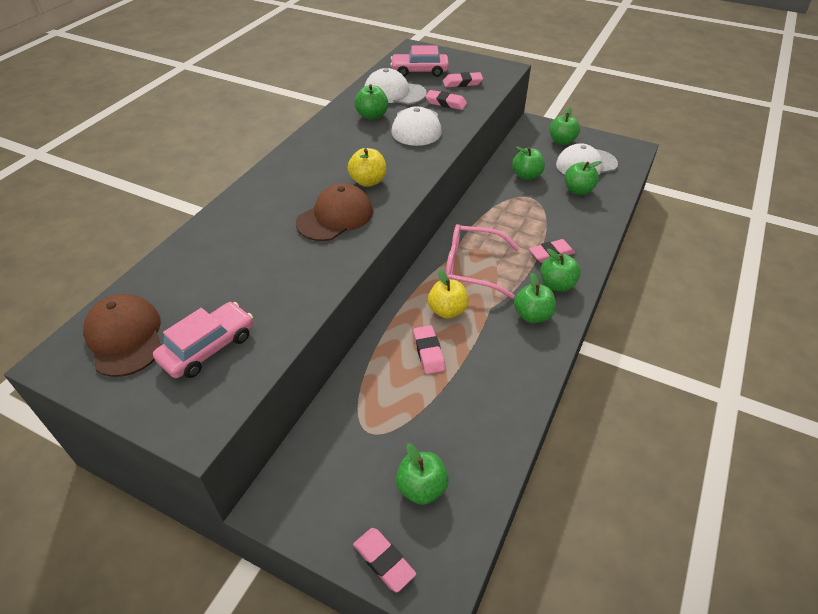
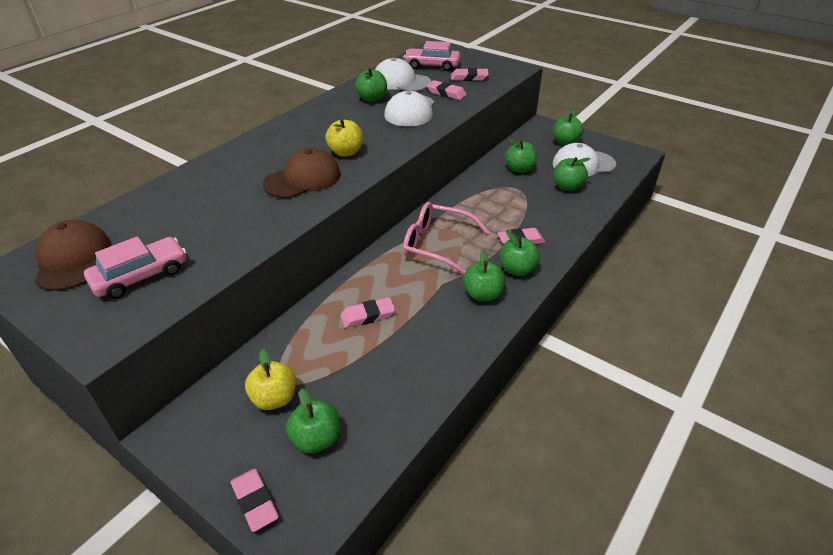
camera: 10 degrees right, 5 degrees down
(428, 352) = (368, 316): pink eraser -> pink eraser turned 75 degrees clockwise
(447, 310) = (399, 281): yellow apple -> yellow apple (274, 398)

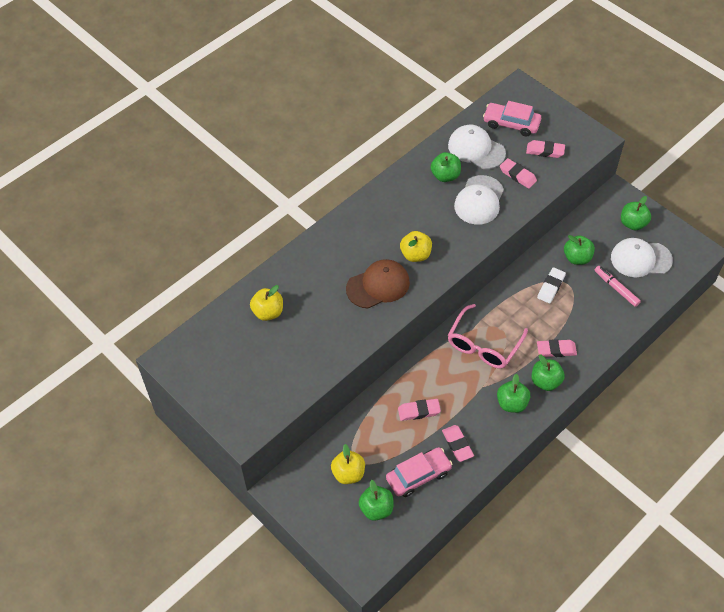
camera: 10 degrees right, 15 degrees up
(73, 259) = (211, 353): brown cap -> none
(141, 276) = (262, 377): pink car -> pink car (418, 475)
(161, 213) = (268, 312): none -> yellow apple
(255, 501) = (337, 545): pink eraser -> pink eraser (457, 444)
(437, 245) = (483, 345): pink glasses -> pink glasses turned 90 degrees counterclockwise
(499, 192) = (551, 287): none -> white eraser
(567, 187) = (616, 288): green apple -> pink marker

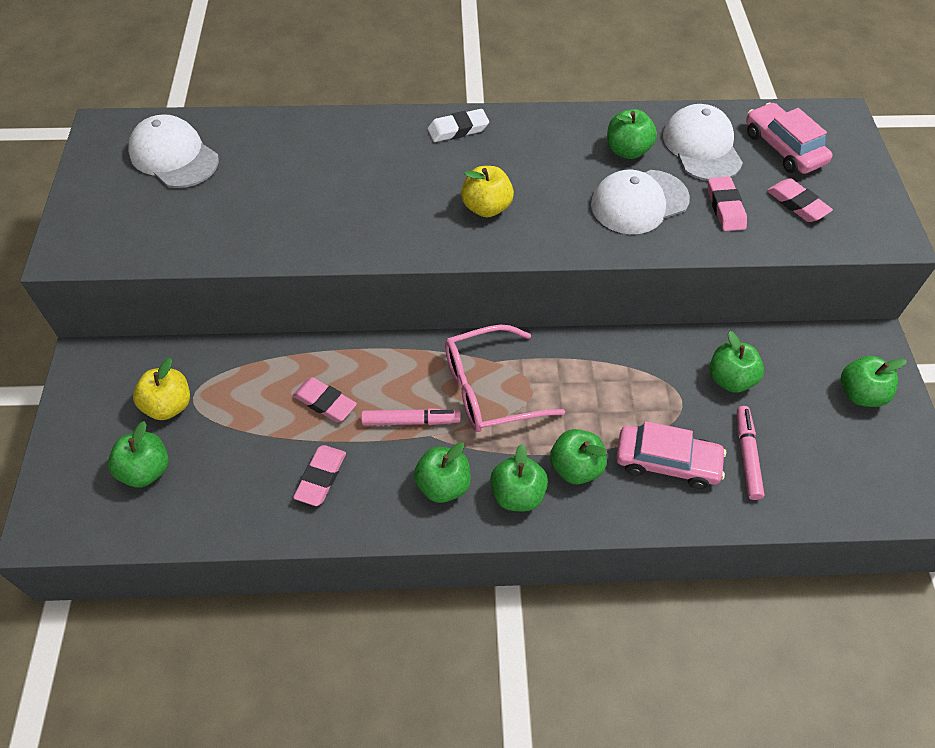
camera: 40 degrees right, 0 degrees up
(268, 312) = (252, 153): yellow apple -> none
(378, 285) = (401, 209): brown cap -> none
(418, 475) = (235, 474): pink car -> pink car (666, 462)
(466, 387) = (411, 421): none -> pink marker
(551, 287) = (654, 387): white eraser -> white eraser (458, 129)
(556, 350) = (575, 467): pink eraser -> green apple
(640, 259) = (825, 445): white cap -> white cap (174, 156)

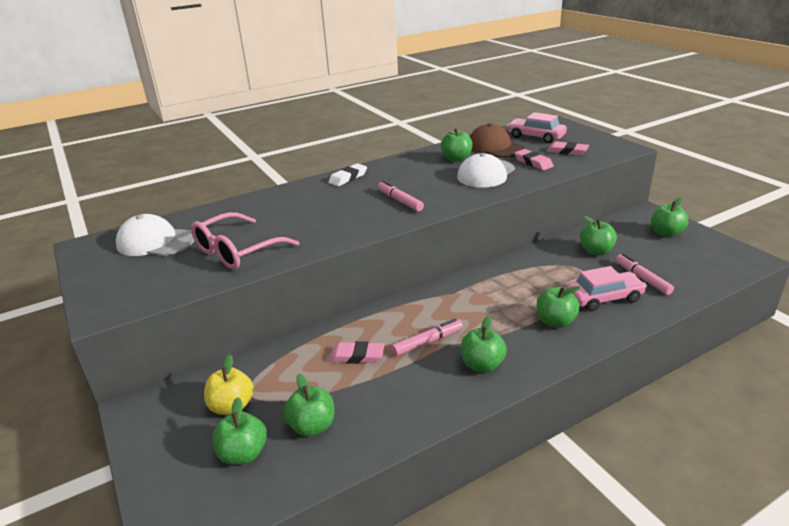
camera: 25 degrees left, 25 degrees down
(321, 477) = (392, 397): pink eraser -> none
(486, 207) = (400, 200): yellow apple -> pink marker
(489, 389) = (463, 307): pink glasses -> pink glasses (237, 251)
(517, 494) = (534, 349): green apple -> green apple (312, 426)
(702, 147) = (495, 147): white cap -> brown cap

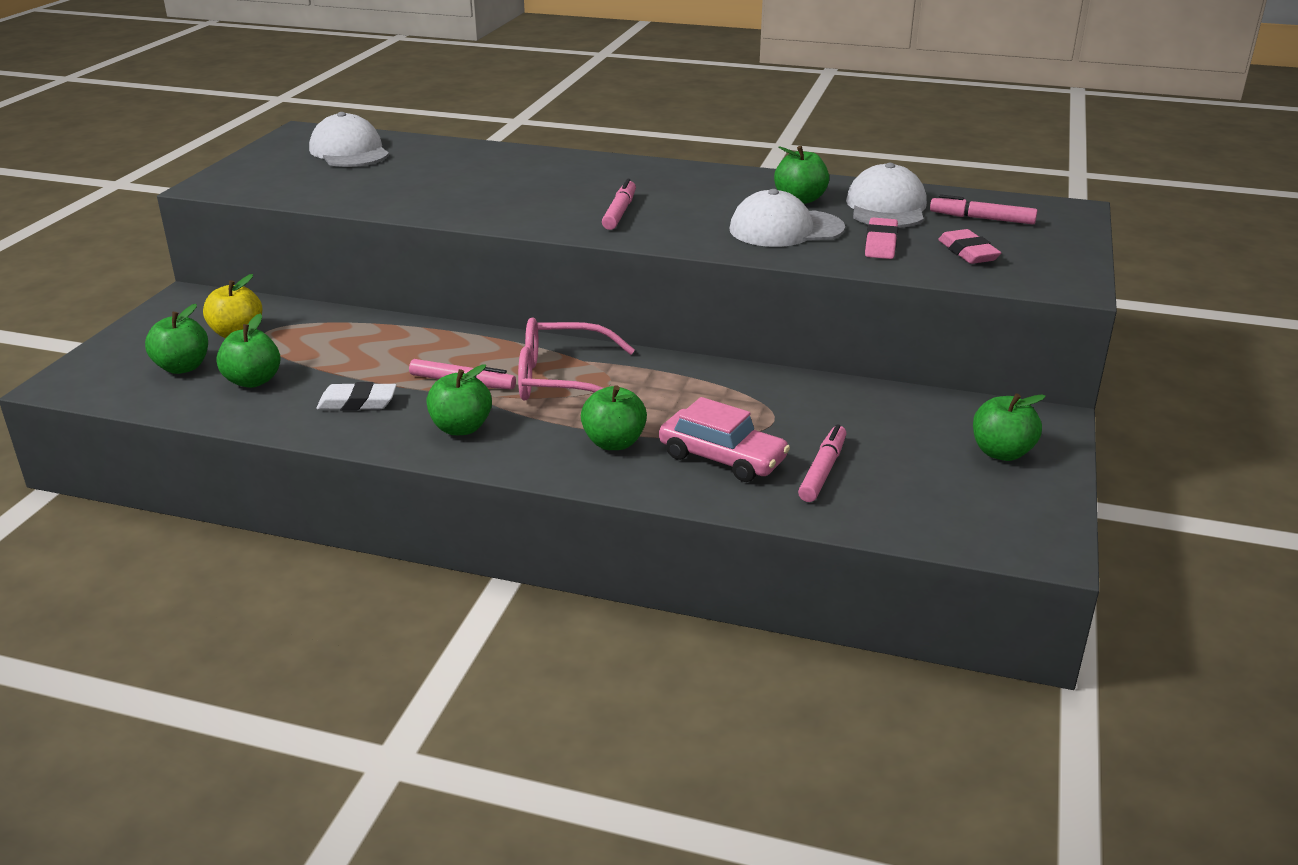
camera: 45 degrees right, 0 degrees up
(237, 251) = (383, 187): pink glasses -> pink glasses (562, 380)
(348, 178) = (632, 168): white eraser -> white eraser (357, 402)
(357, 356) = (386, 357): pink eraser -> none
(495, 147) = (886, 207): brown cap -> white cap
(536, 137) = (982, 218): pink car -> pink marker
(596, 251) = (843, 415): green apple -> none

